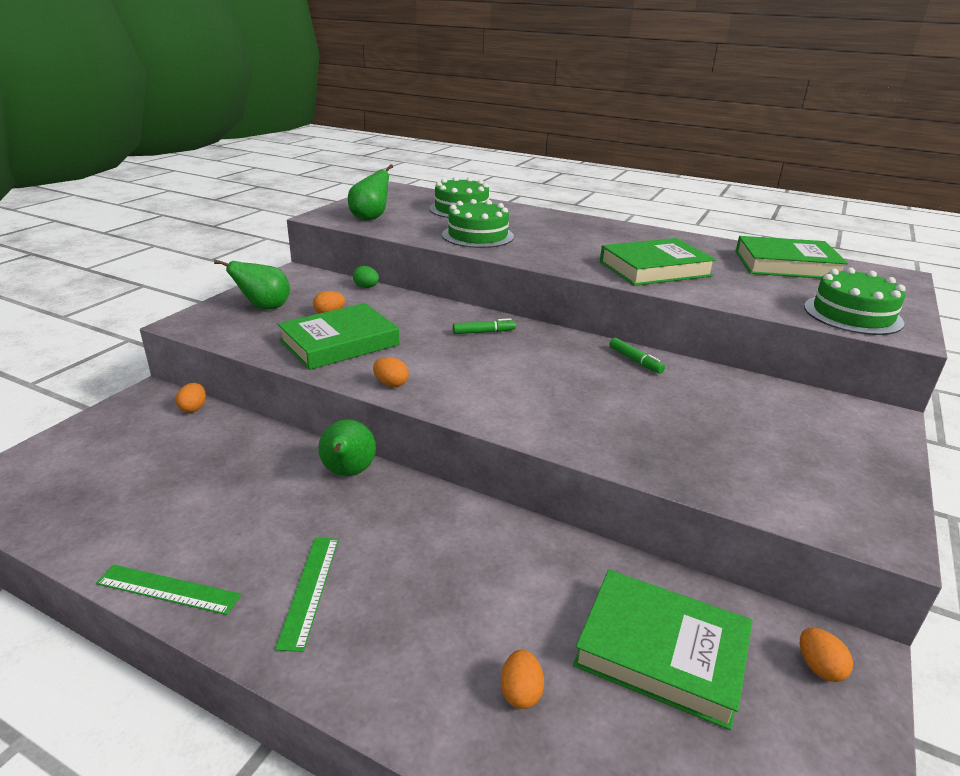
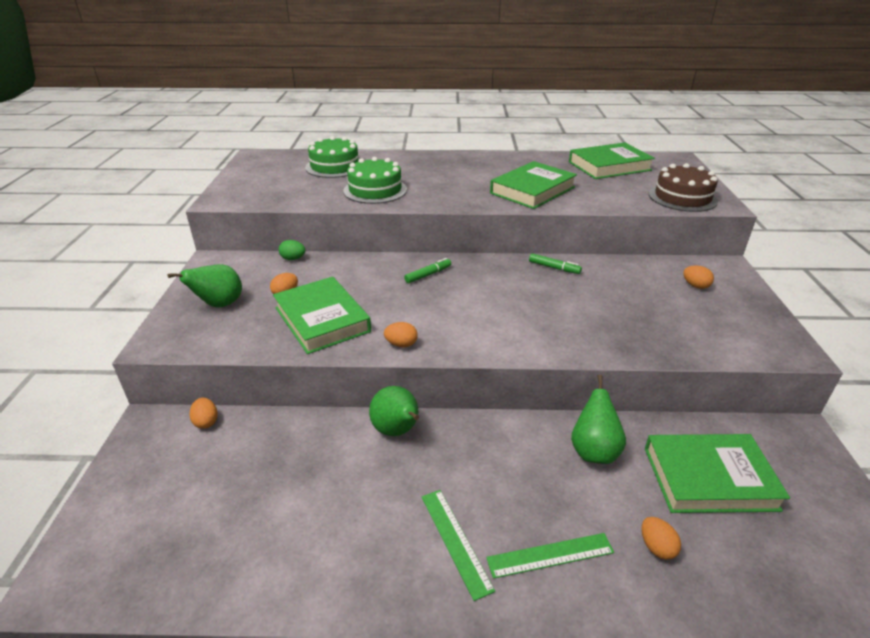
camera: 25 degrees left, 5 degrees up
(168, 589) = (342, 594): green ruler -> green ruler (550, 555)
(339, 343) = (322, 319): green book -> green book turned 60 degrees counterclockwise
(370, 218) = (265, 192): green pear -> green pear (593, 451)
(819, 667) = (792, 448): orange egg -> orange egg (695, 286)
(852, 314) = (682, 197): green cake -> brown cake

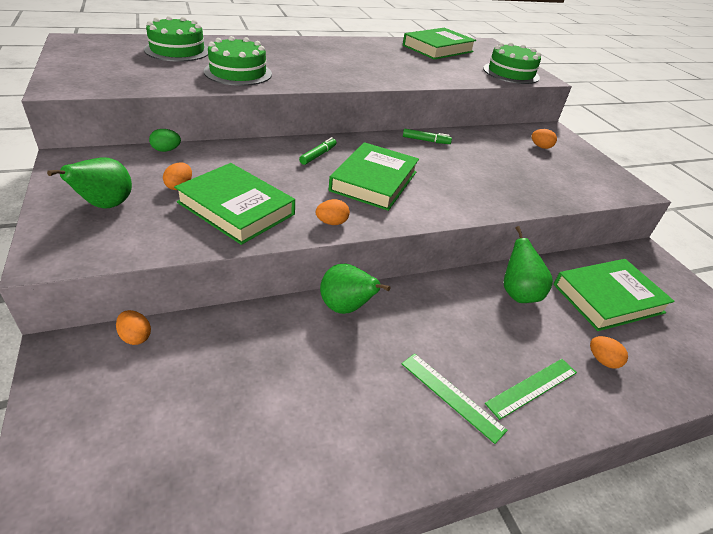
camera: 25 degrees left, 5 degrees up
(532, 190) = (388, 69): green book -> green book (374, 181)
(682, 197) = (511, 73): brown cake -> green cake

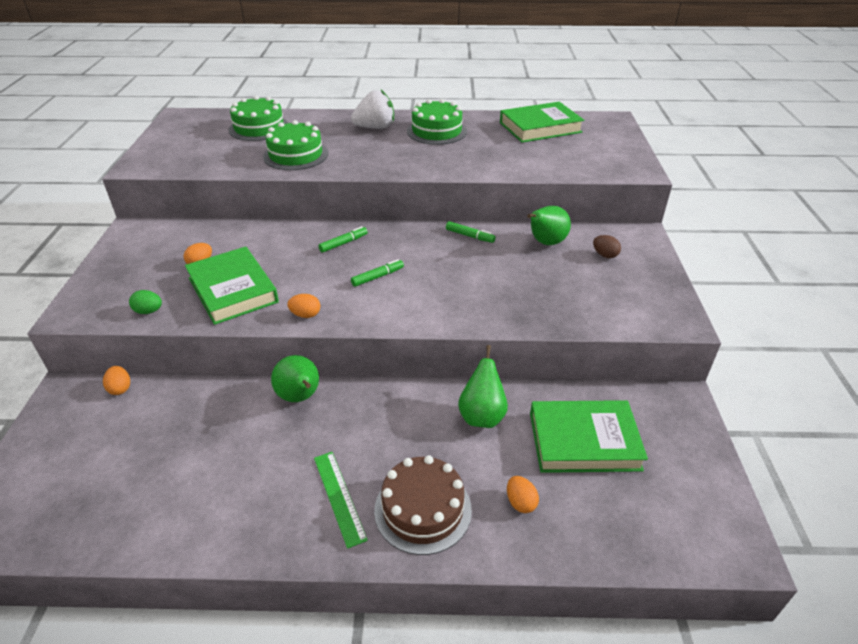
camera: 25 degrees right, 0 degrees up
(106, 205) = (134, 274): green pear -> green pear (545, 243)
(166, 150) = (212, 226): green egg -> green egg (149, 311)
(296, 49) = (375, 128): none -> white strawberry
(374, 181) = (378, 277): green book -> green marker
(511, 73) = (604, 163): green cake -> green cake (436, 131)
(532, 387) = (423, 509): green ruler -> brown cake
(540, 147) = (605, 255): orange egg -> brown egg

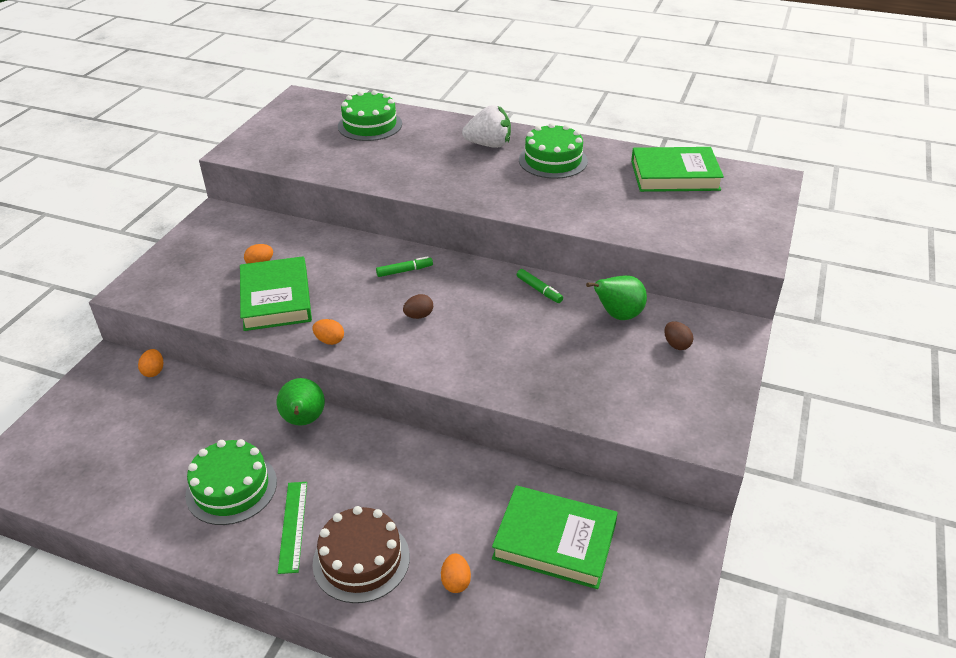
camera: 20 degrees right, 0 degrees up
(149, 311) = (194, 304): green egg -> none
(296, 155) = (389, 165): green cake -> green cake (231, 488)
(378, 277) = (419, 316): green marker -> brown egg
(482, 416) = (465, 486): green pear -> none

